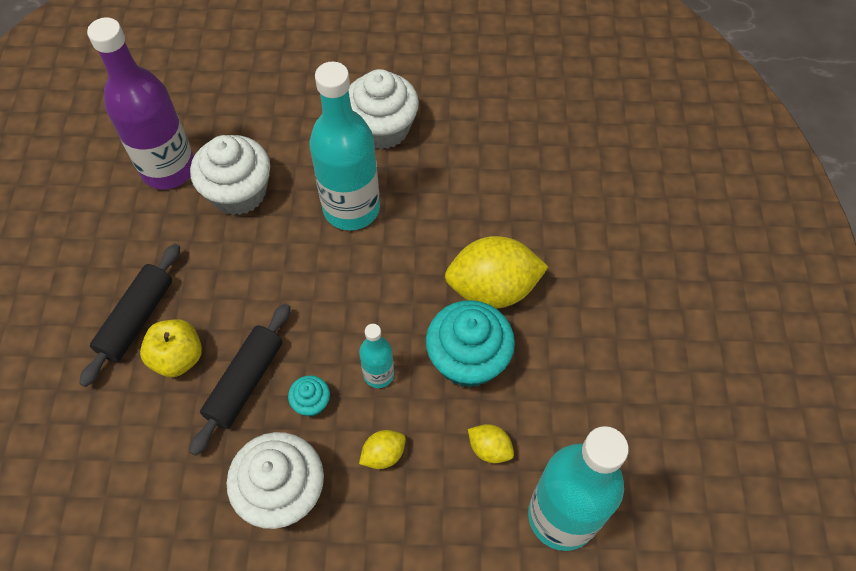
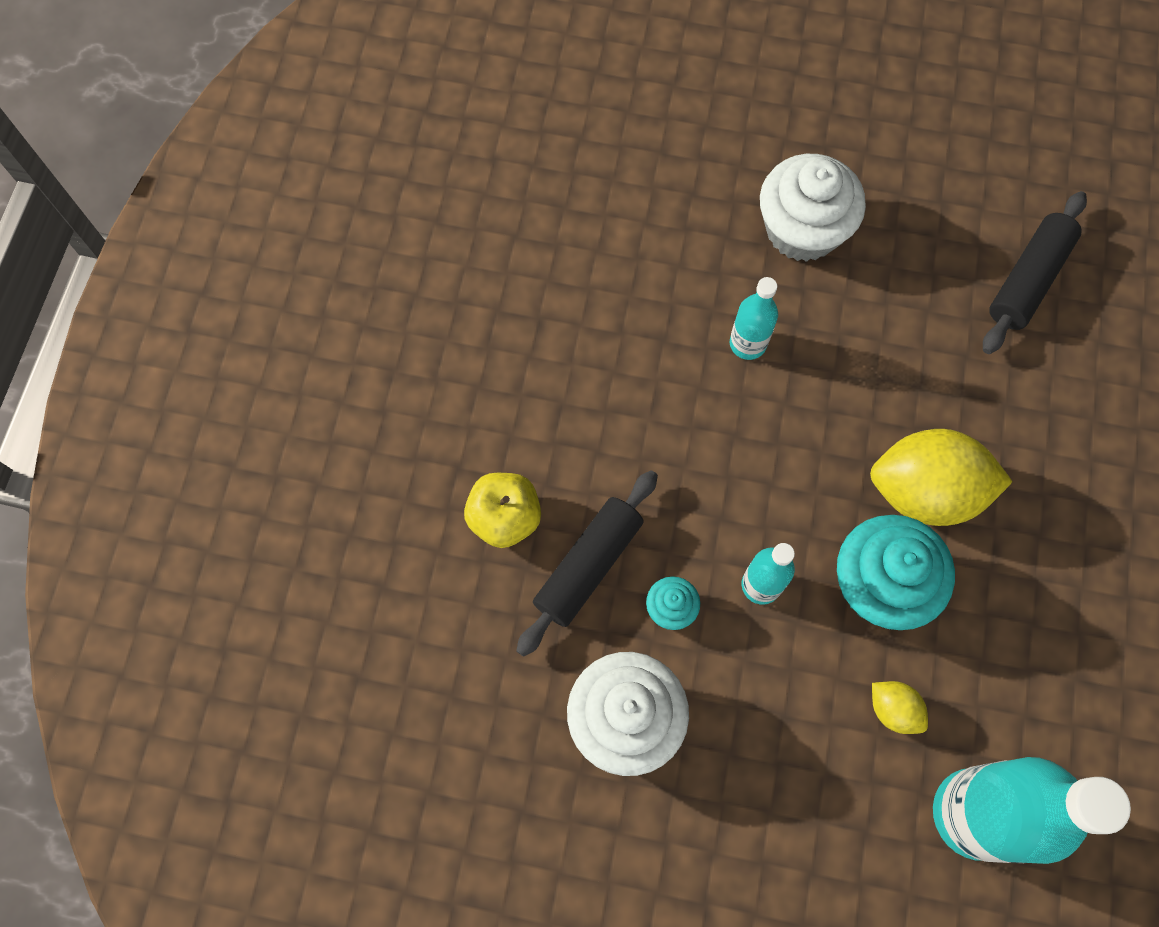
camera: 10 degrees right, 10 degrees up
(137, 319) = (455, 456): black rolling pin -> black rolling pin (1028, 280)
(169, 169) = (507, 246): purple bottle -> none
(238, 192) = (598, 295): white cupcake -> none
(351, 208) = (747, 343): turquoise bottle -> turquoise bottle, size x0.48
(383, 454) = (756, 693): yellow lemon -> none

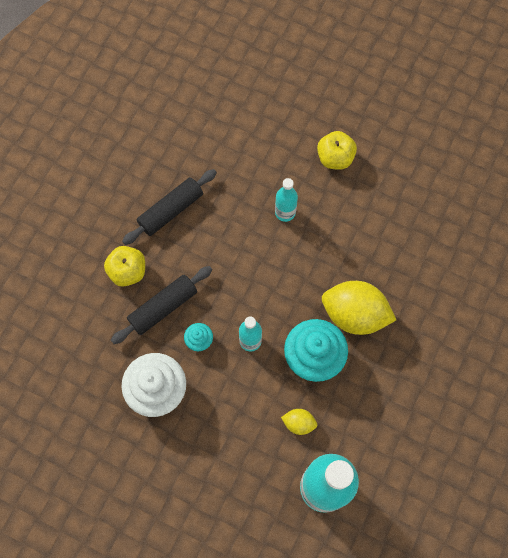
camera: 15 degrees right, 0 degrees up
(802, 229) = (335, 158): white cupcake -> yellow apple
(893, 709) = (299, 423): yellow lemon -> yellow lemon turned 45 degrees counterclockwise
(1028, 280) = (450, 216): black rolling pin -> black rolling pin (171, 211)

